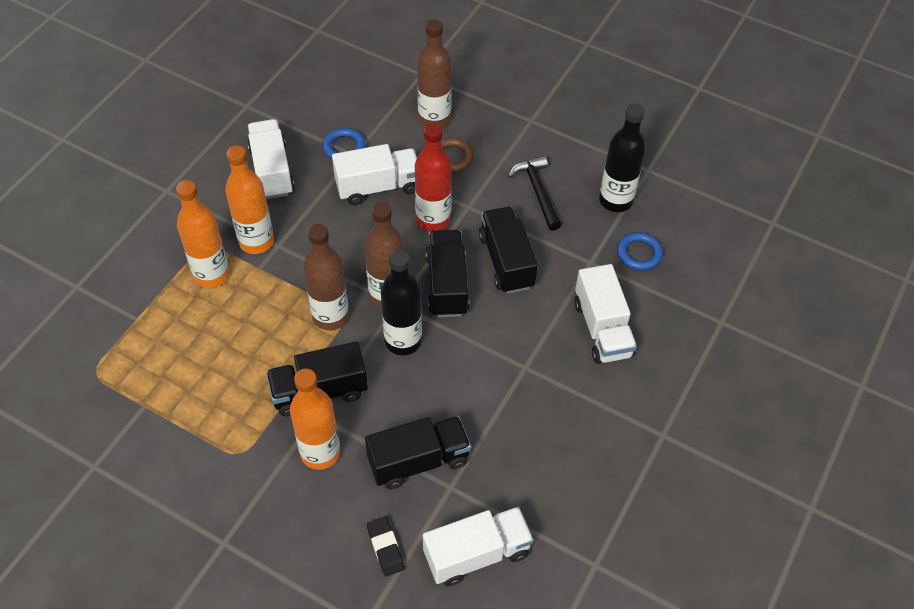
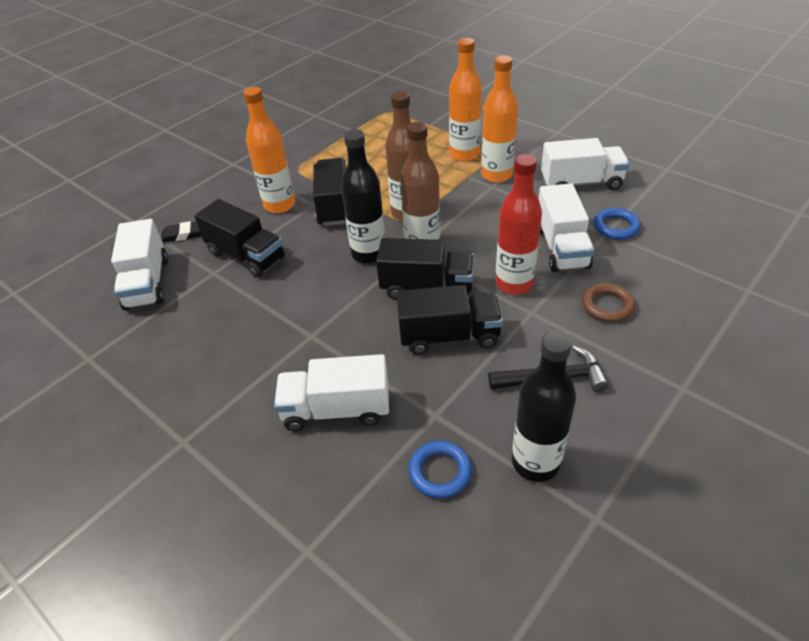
camera: 105 degrees right, 10 degrees down
(418, 461) = (246, 256): black truck -> black truck turned 45 degrees counterclockwise
(434, 119) = (670, 296): brown bottle -> none

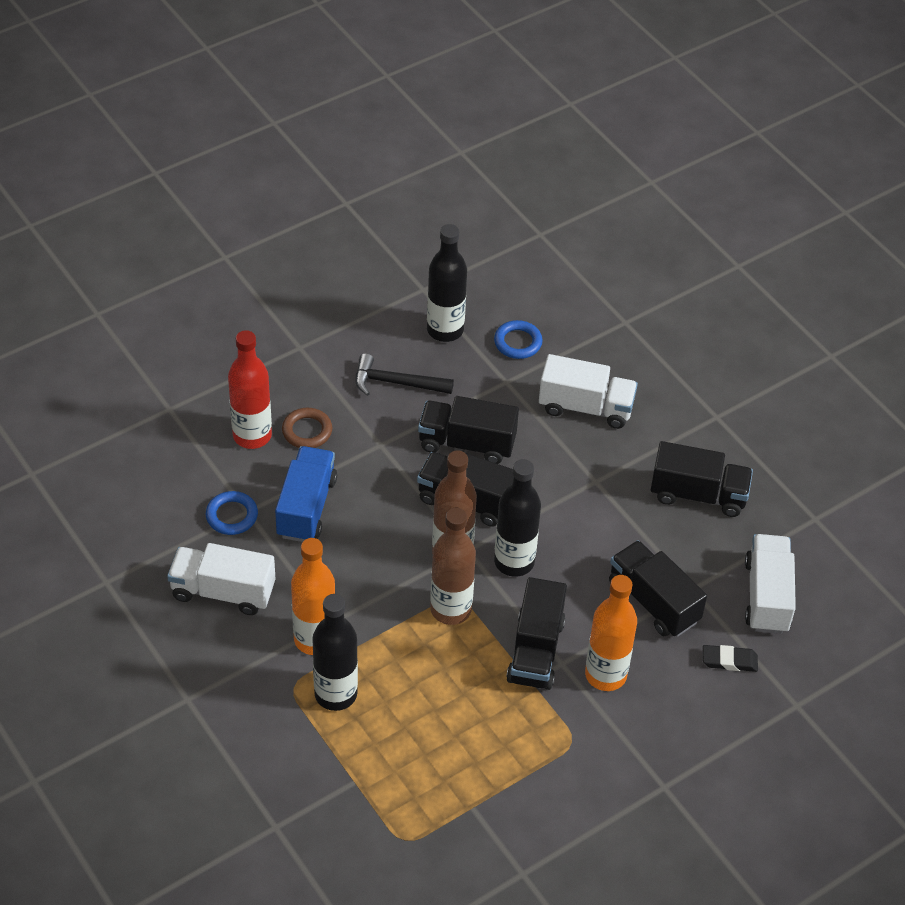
camera: 170 degrees left, 5 degrees up
(206, 350) = (698, 494): none -> black truck
(464, 154) = (335, 694): orange bottle -> black bottle
(514, 284) = (379, 479): red bottle -> red bottle (252, 436)
(561, 247) = (306, 507): white truck -> blue truck

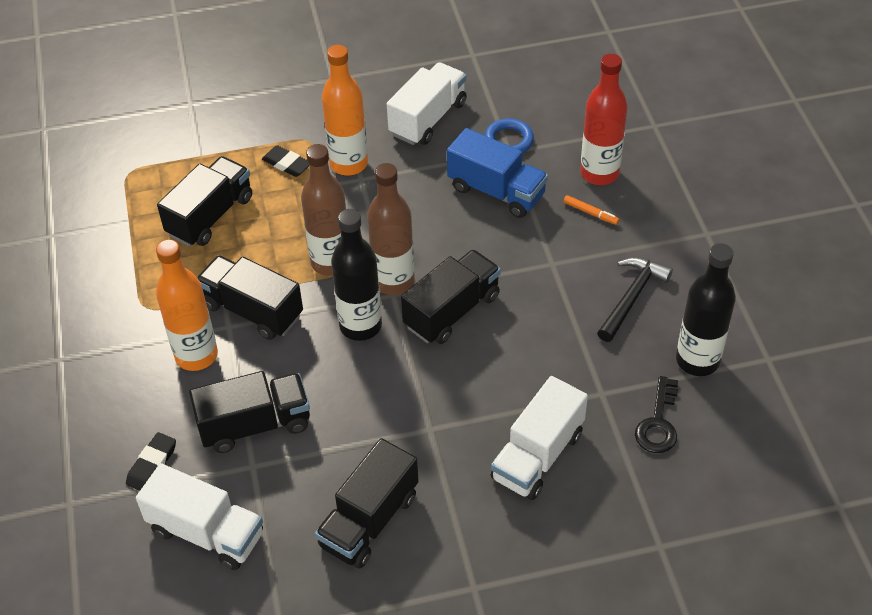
camera: 115 degrees right, 0 degrees up
(307, 431) = (590, 213): brown ring -> orange marker
(335, 694) = (287, 164): black bottle -> black eraser
(467, 443) = (526, 332): black truck -> black truck (210, 216)
(518, 342) = (658, 422): blue ring -> black key

